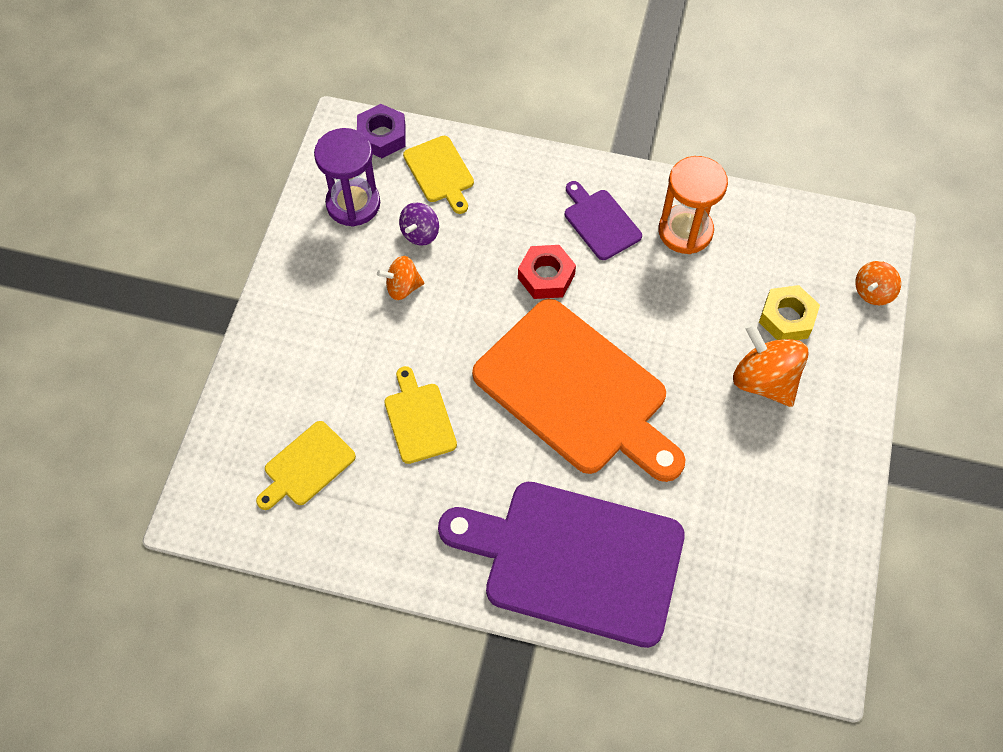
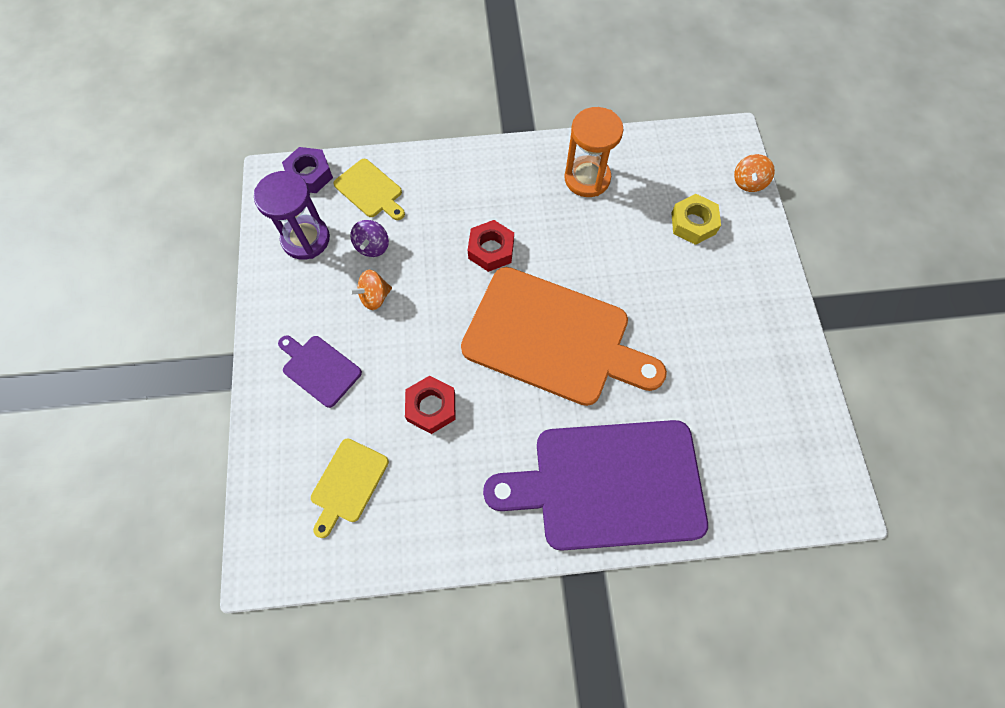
camera: 20 degrees left, 5 degrees up
(419, 419) = (431, 407): yellow cutting board -> red nut
(600, 222) = (517, 191): purple cutting board -> purple cutting board (319, 369)
(764, 380) = (697, 279): orange spinning top -> none

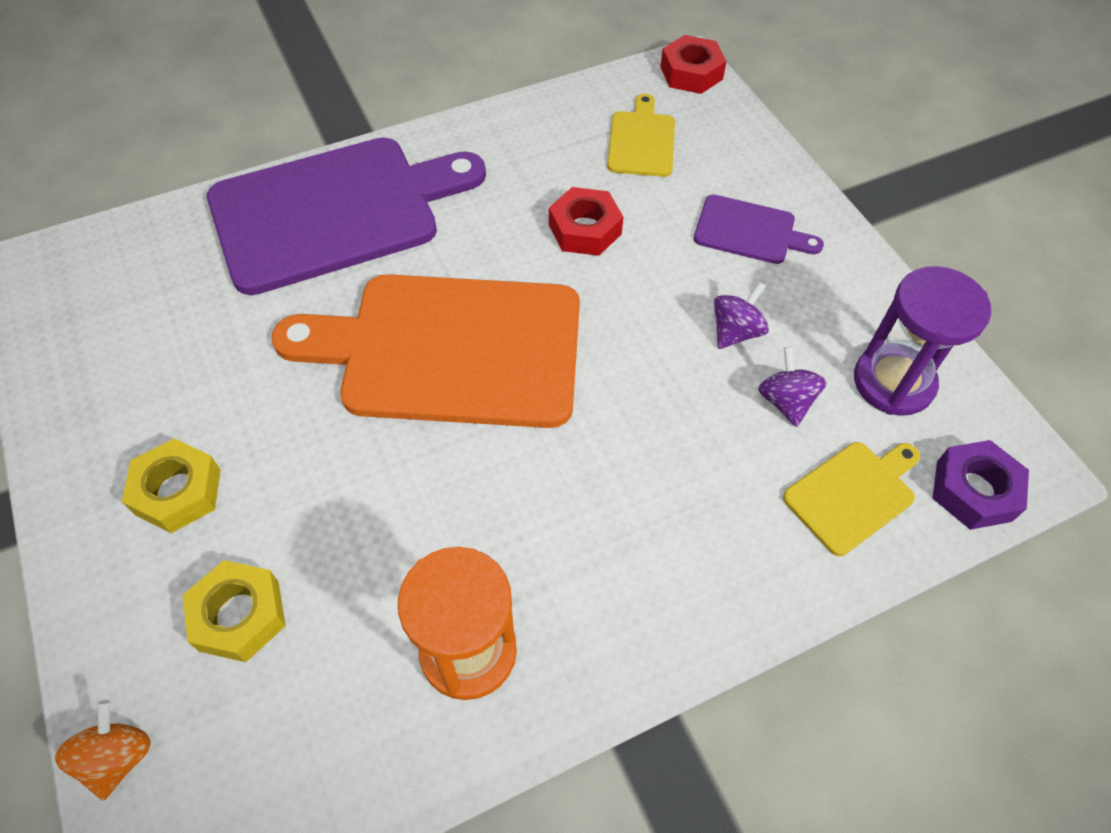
camera: 160 degrees right, 10 degrees down
(370, 190) = (853, 494): yellow cutting board -> yellow cutting board turned 120 degrees clockwise
(374, 297) = (735, 332): orange spinning top -> purple spinning top
(491, 250) = (596, 452): red nut -> red nut (691, 73)
(725, 295) = (178, 491): none -> yellow nut

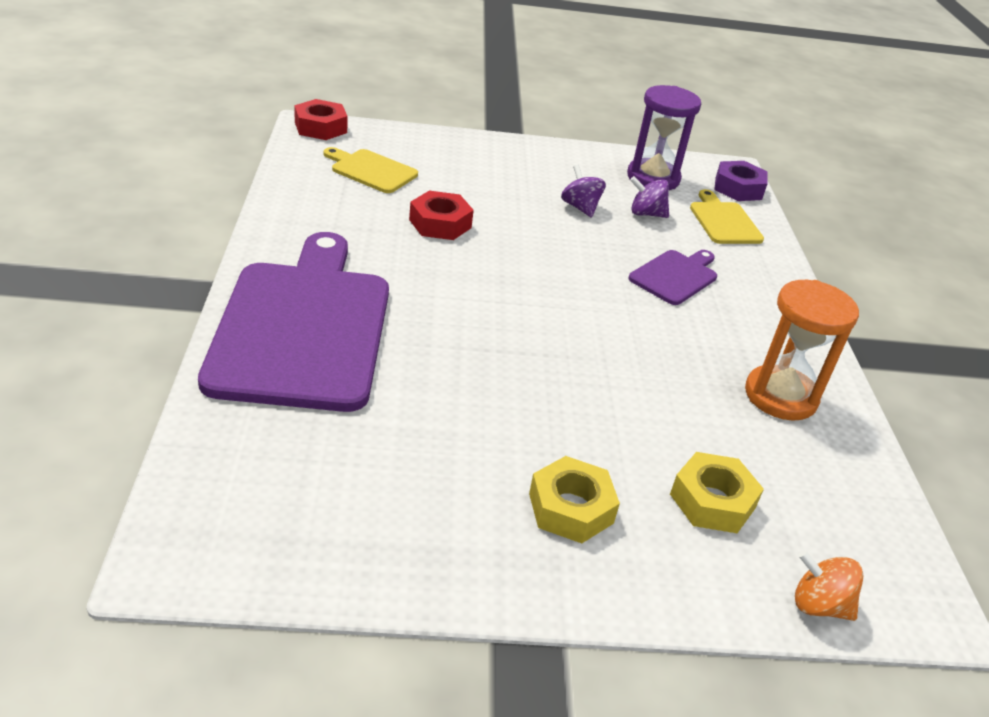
camera: 70 degrees left, 20 degrees down
(450, 349) = (513, 319): orange cutting board -> none
(749, 231) = (498, 169): purple cutting board -> purple cutting board (675, 276)

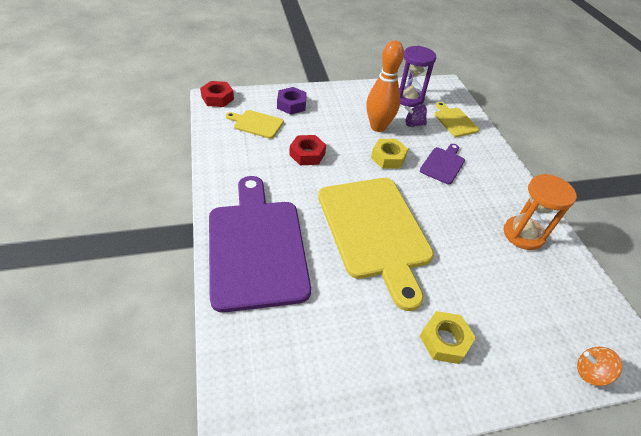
camera: 10 degrees left, 10 degrees up
(512, 343) = (375, 231): none -> yellow cutting board
(580, 207) = (378, 127): purple spinning top -> orange bowling pin
(712, 501) = (514, 315): yellow nut -> yellow nut (388, 158)
(738, 188) = (454, 97): purple nut -> purple nut (291, 105)

